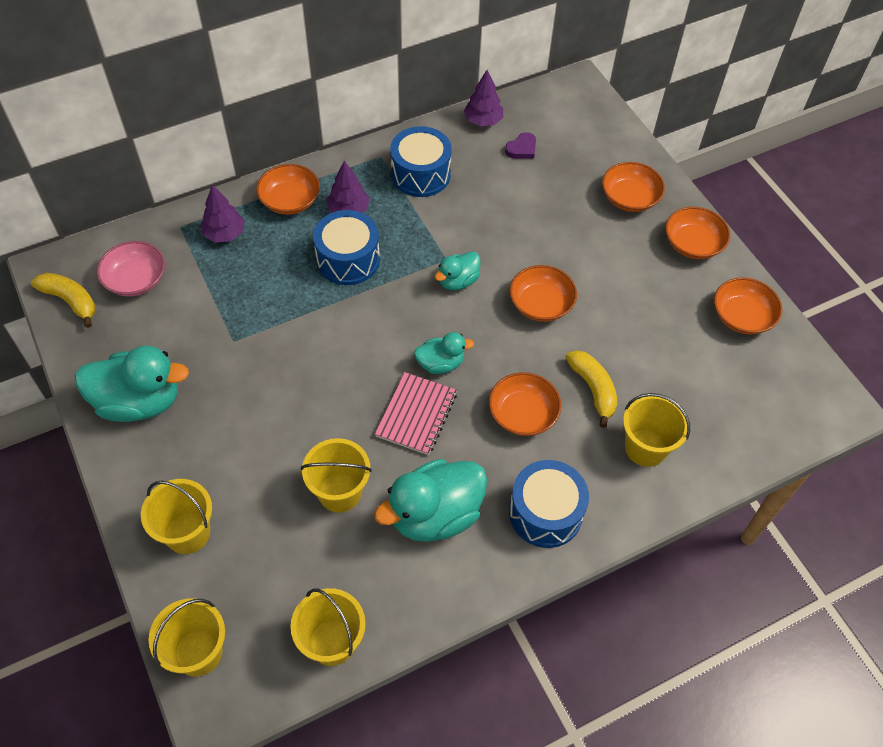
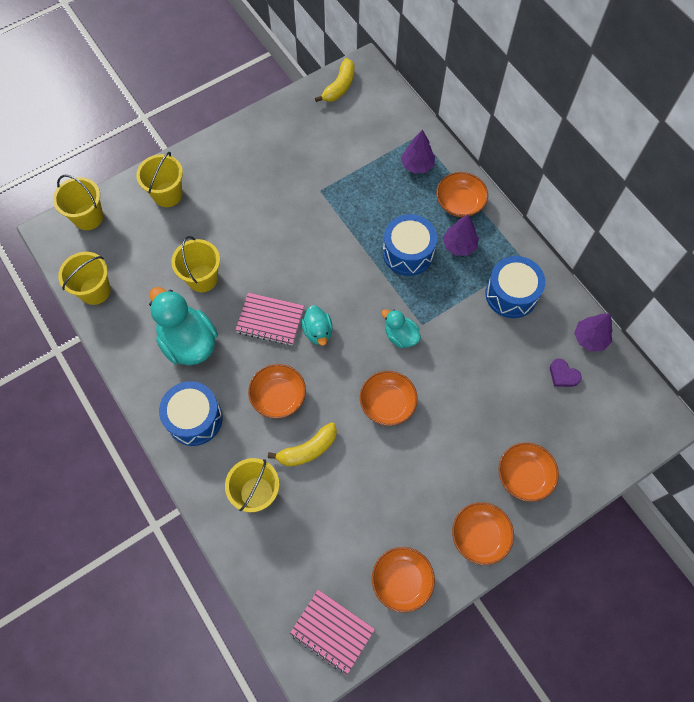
camera: 85 degrees right, 10 degrees up
(136, 280) = (364, 120): pink bowl -> none
(139, 401) = (263, 145): turquoise duck -> none
(799, 386) = (332, 631): none -> pink notebook

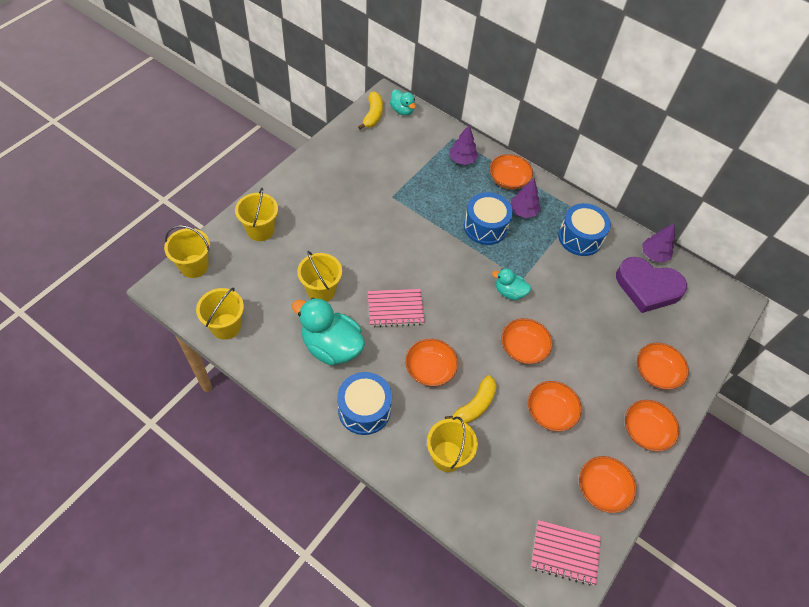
camera: 25 degrees left, 10 degrees down
(318, 332) = (440, 307): turquoise duck -> turquoise duck (402, 110)
(384, 482) = (550, 412): none -> orange bowl
(563, 375) = (647, 287): purple heart -> purple heart, size x2.43

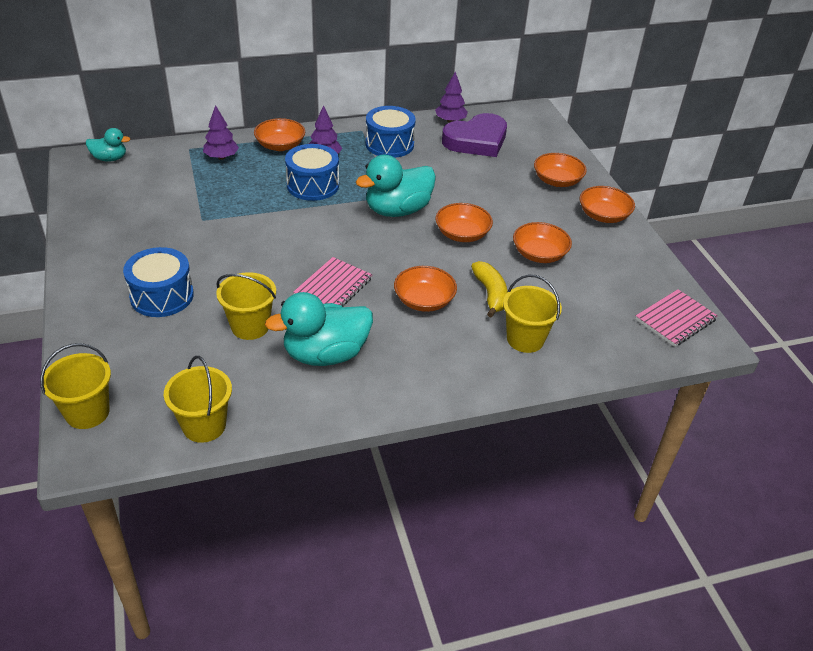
camera: 50 degrees left, 15 degrees down
(260, 230) = (113, 332): yellow bucket -> none
(364, 409) = (422, 369): blue drum -> blue drum (162, 296)
(373, 115) = (86, 178): yellow banana -> none
(509, 292) = (397, 210): turquoise duck -> turquoise duck, size x1.84
(602, 489) = (634, 267): orange bowl -> none

